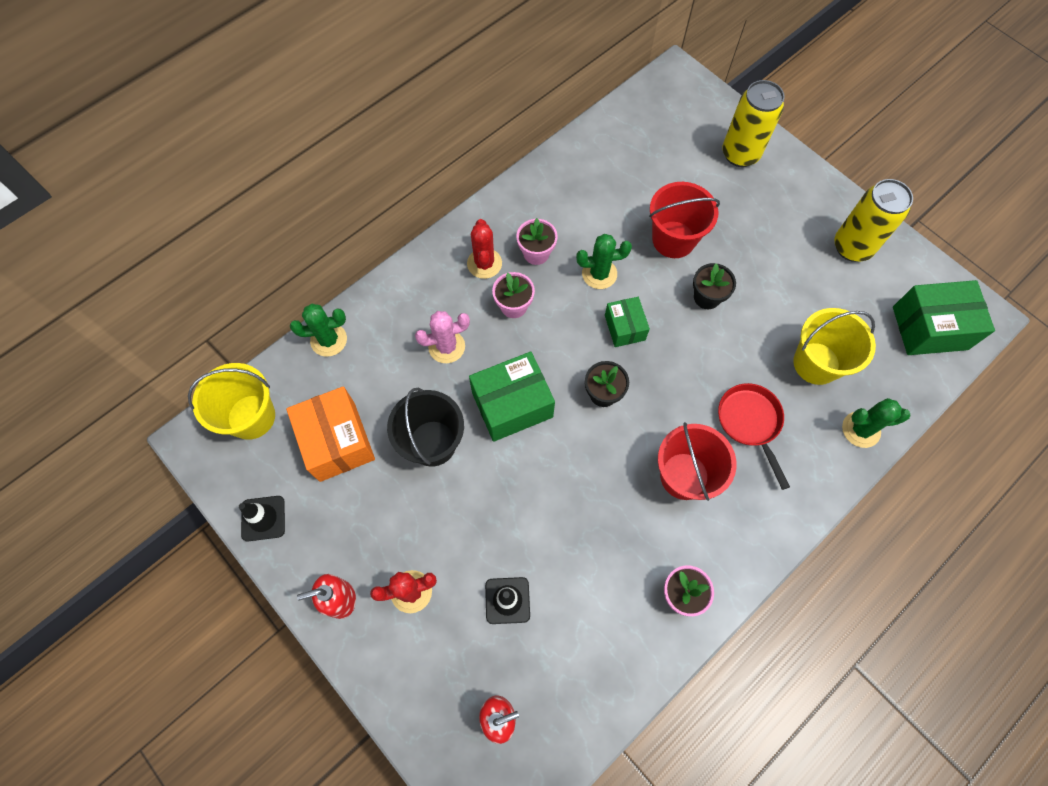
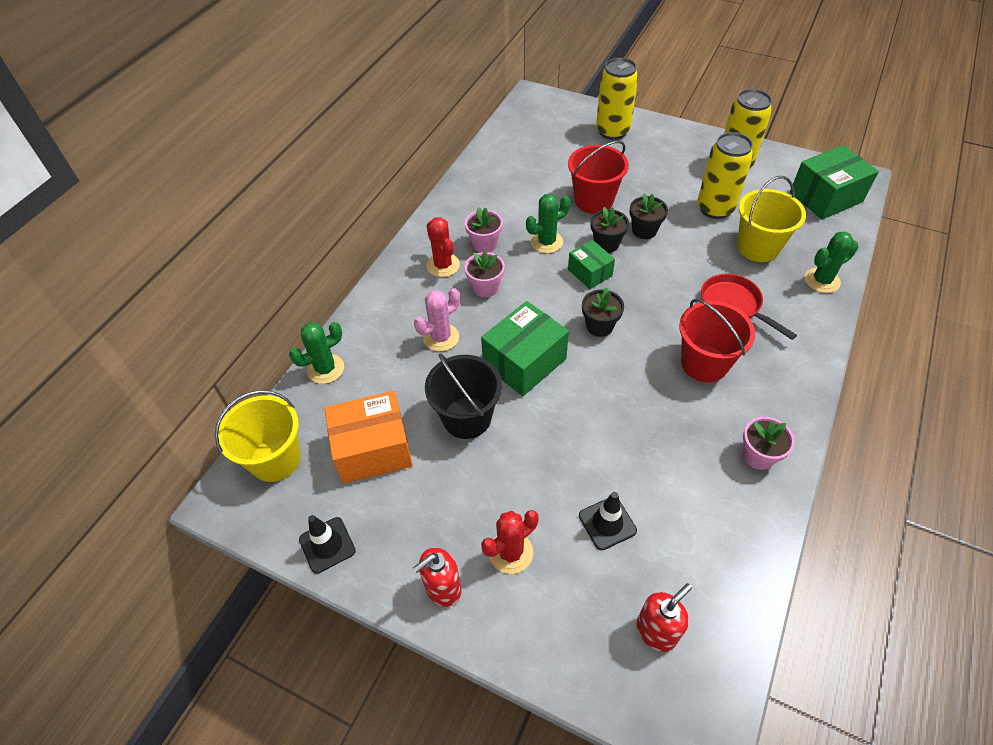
camera: 20 degrees left, 15 degrees down
(337, 441) = (373, 449): orange box -> orange box turned 60 degrees counterclockwise
(659, 299) = (606, 244): none -> black flower pot
(797, 297) = (715, 208): none -> yellow can

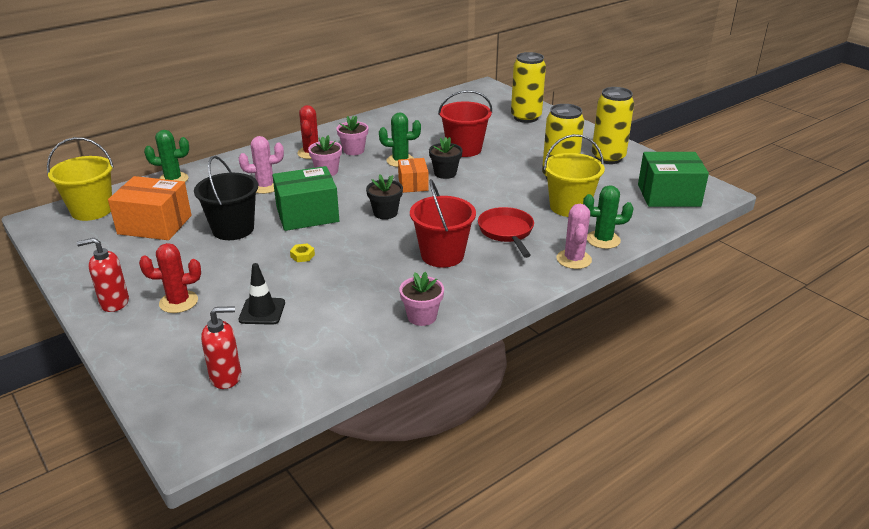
camera: 25 degrees right, 20 degrees down
(327, 545) = (72, 258): black traffic cone -> none
(574, 424) = (302, 256): none -> yellow nut
(590, 273) = (413, 184): green box -> orange box
(644, 230) = (484, 174): black flower pot -> none
(819, 317) = (574, 259): none -> pink cactus

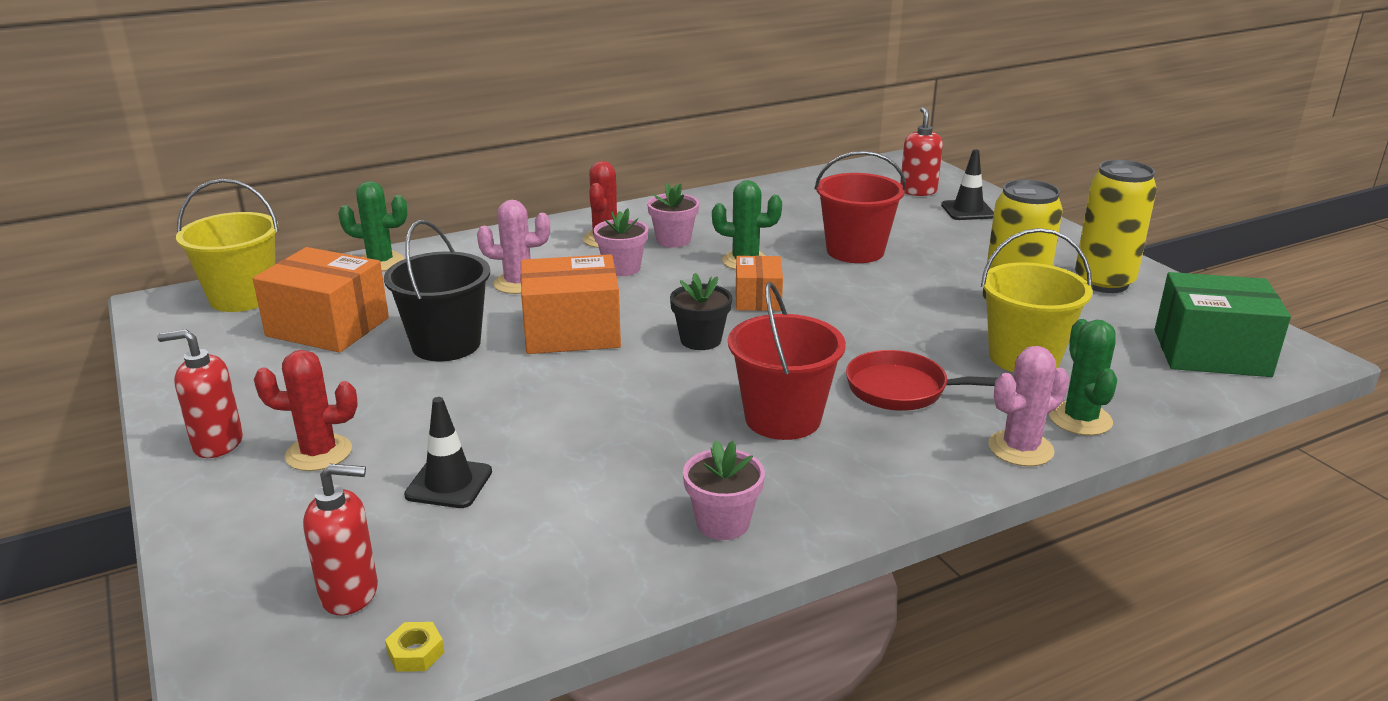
camera: 10 degrees right, 5 degrees down
(302, 256) = (544, 397): yellow nut -> yellow nut (415, 653)
(307, 214) = (572, 332): green box -> orange box
(445, 173) = (815, 286): black flower pot -> none
(494, 106) = (918, 191): none -> red soap dispenser
(506, 232) = (904, 390): red pan -> red pan turned 75 degrees counterclockwise
(526, 117) = (968, 210): yellow can -> black traffic cone
(574, 259) = (1020, 449): pink cactus -> pink cactus turned 45 degrees clockwise
(603, 240) = (1080, 419): green cactus -> green cactus turned 75 degrees clockwise

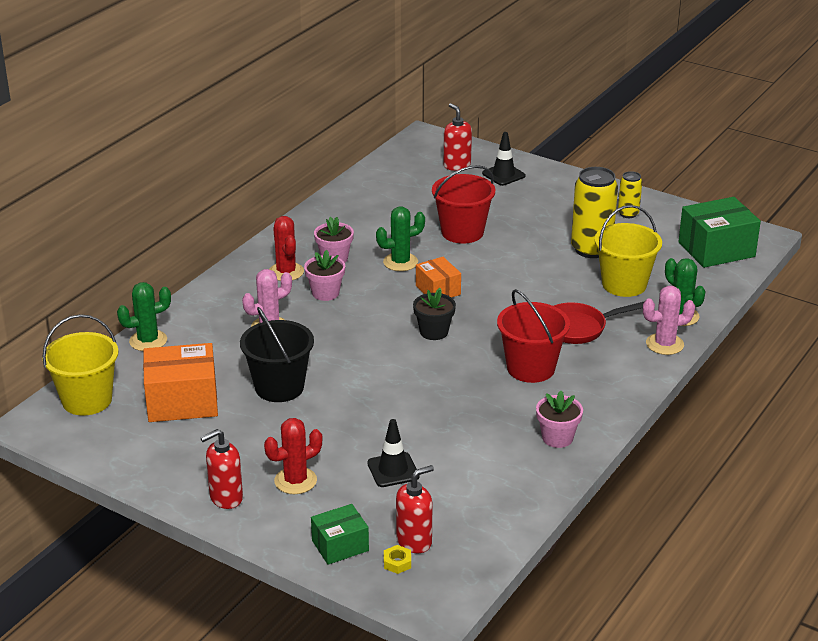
camera: 30 degrees left, 5 degrees up
(253, 558) = (340, 545): none -> green box
(415, 653) = (480, 553): yellow nut -> yellow nut (397, 563)
(572, 332) = (348, 352): orange box -> none
(1020, 449) = (664, 344): pink cactus -> pink cactus turned 45 degrees clockwise
(1103, 282) = (628, 214): yellow can -> yellow can, size x0.53

